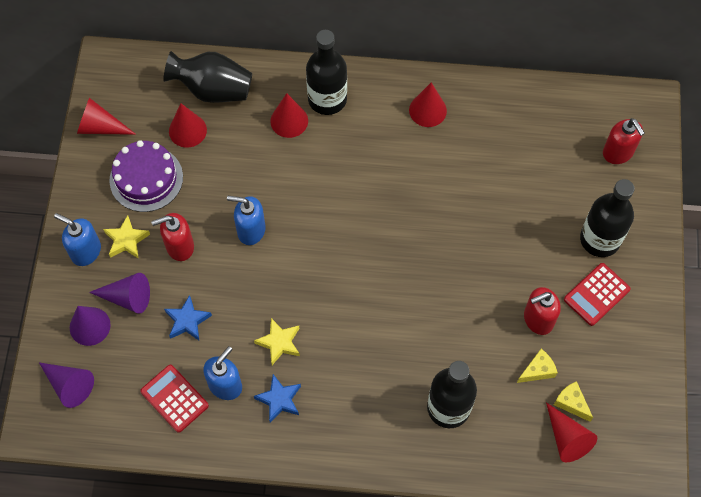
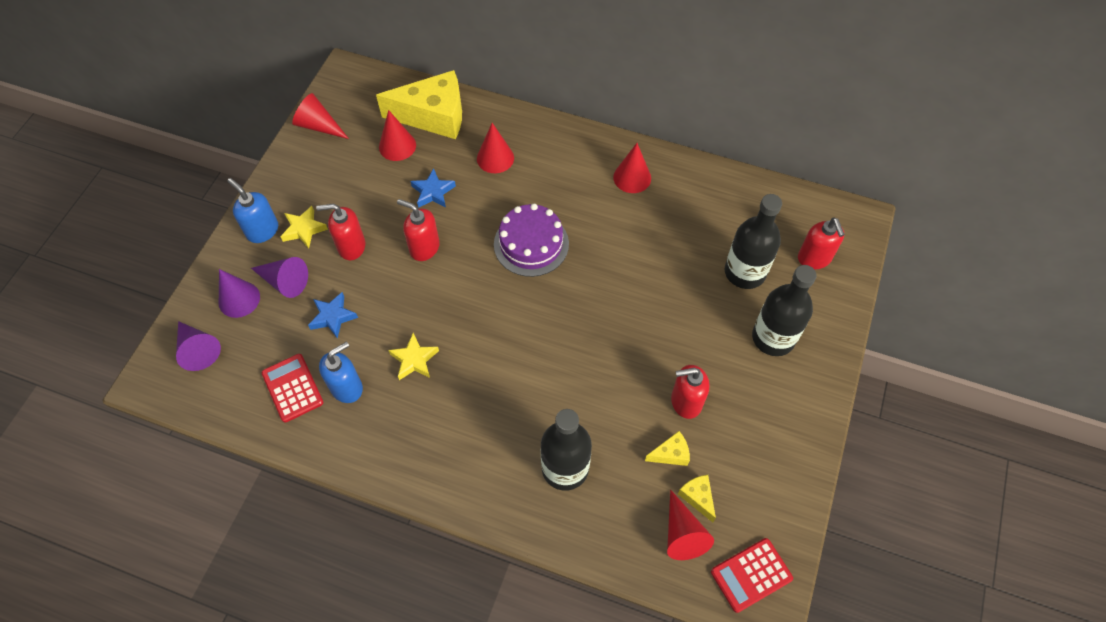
camera: 15 degrees right, 5 degrees down
(146, 178) = (343, 179): purple cake -> purple cake (531, 244)
(213, 89) = (433, 116): black vase -> yellow cheese
(251, 230) = (424, 247): blue soap dispenser -> red soap dispenser
(279, 399) = (395, 415): blue star -> blue star (433, 192)
(327, 99) = (538, 147): black bottle -> black bottle (745, 272)
(596, 294) = (755, 392): red calculator -> red calculator (751, 575)

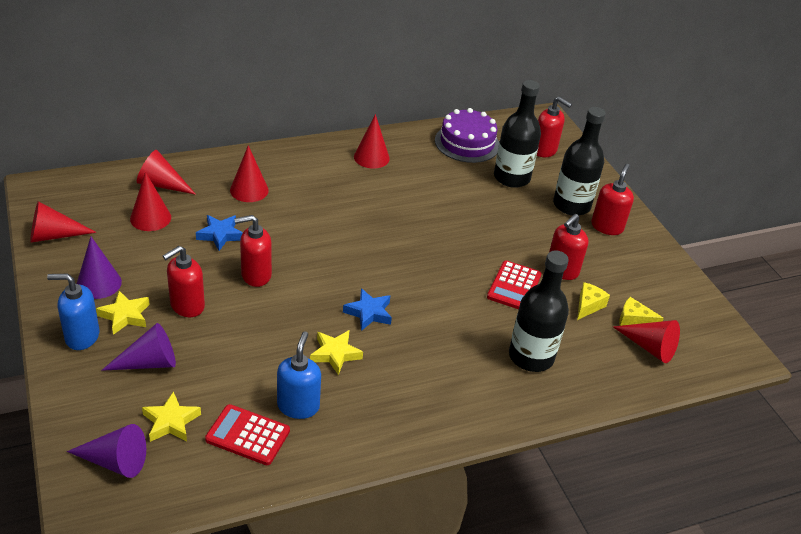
camera: 45 degrees left, 20 degrees down
(239, 299) = (116, 399): purple cone -> purple cone (99, 283)
(256, 341) = (171, 422): none -> yellow star
(333, 317) = (227, 363): blue star -> blue star (369, 313)
(433, 116) = (162, 184): yellow cheese -> red cone
(531, 244) = (342, 231): purple cake -> purple cake (467, 143)
(751, 575) = (714, 344): red calculator -> red calculator (514, 286)
(784, 383) = (607, 227): none -> red soap dispenser

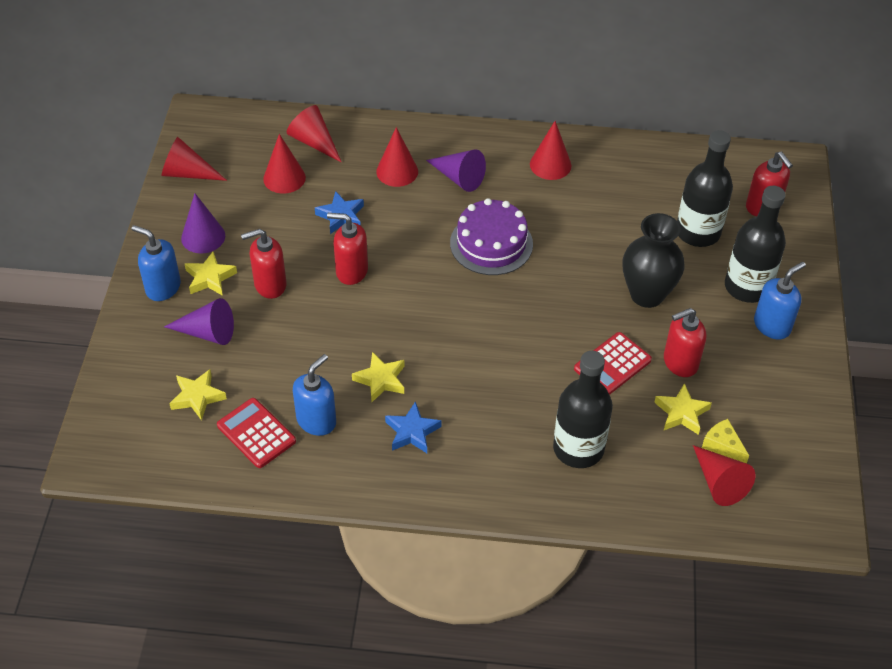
camera: 30 degrees right, 10 degrees up
(115, 461) = (134, 418): purple cone -> purple cone (458, 178)
(369, 313) = (439, 346): blue star -> blue star (412, 432)
(467, 143) = (673, 173): purple cake -> purple cake (491, 243)
(505, 229) = (647, 294): none -> black vase
(588, 306) = (681, 413): yellow cheese -> yellow star
(607, 227) = (772, 326): red soap dispenser -> blue soap dispenser

